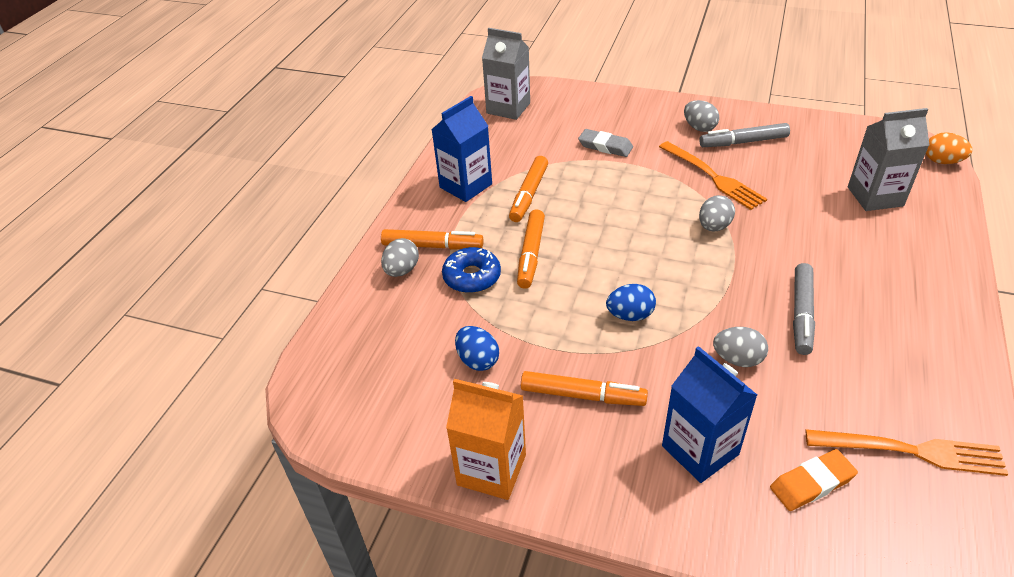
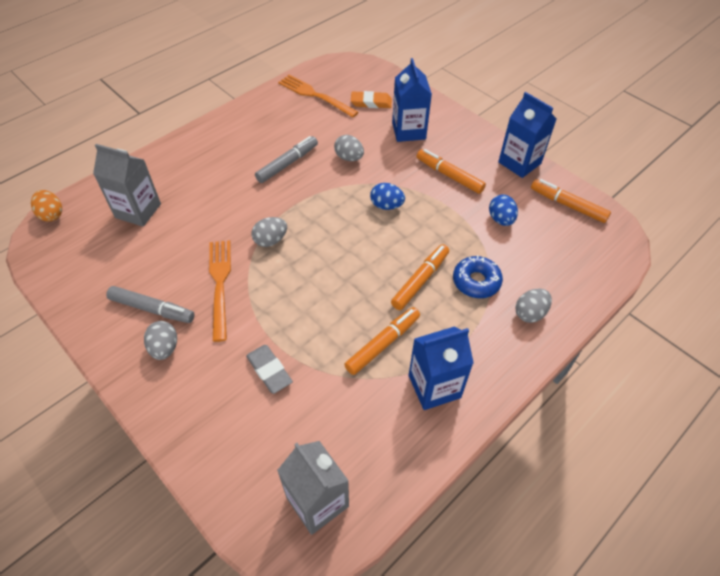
camera: 155 degrees left, 10 degrees up
(432, 246) = (495, 326): orange marker -> orange marker (568, 205)
(491, 470) = (519, 163): orange carton -> blue carton

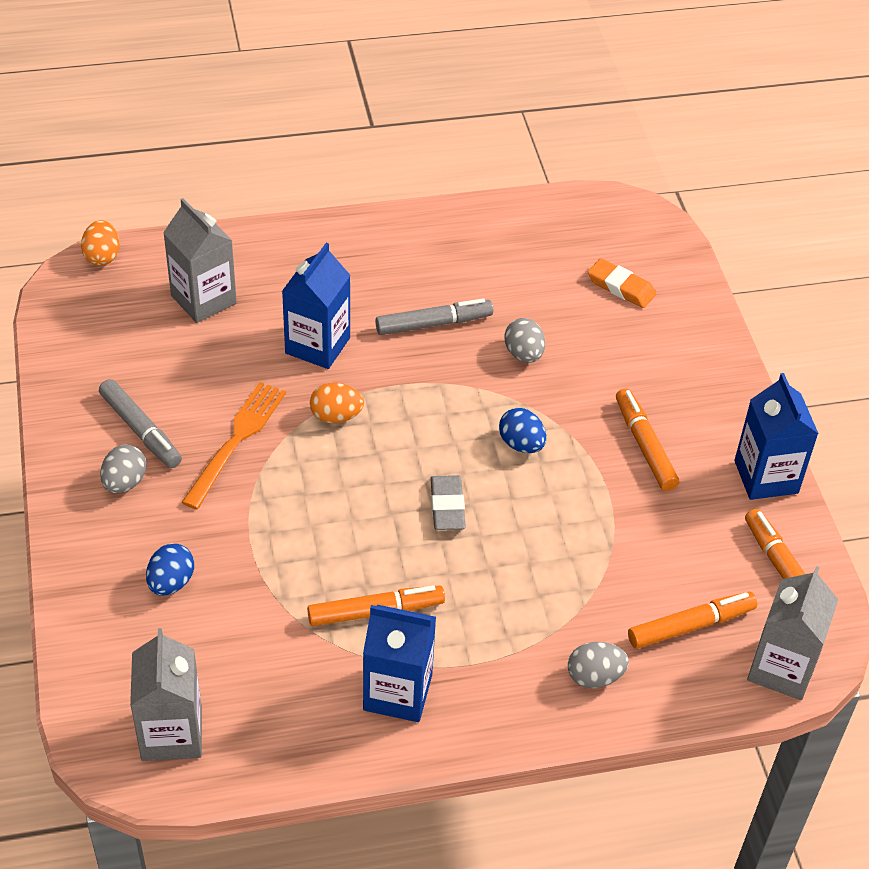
camera: 30 degrees right, 5 degrees down
(269, 370) = (221, 570): grey eraser -> grey eraser (447, 506)
(270, 240) = (336, 416): grey egg -> orange egg
(314, 95) = (547, 240): orange fork -> none
(408, 131) = (641, 354): blue carton -> blue carton (317, 345)
(420, 280) = (485, 562): orange marker -> orange marker (691, 626)
(476, 281) = (558, 601): blue donut -> none
(501, 219) = (665, 540): blue egg -> blue egg (171, 582)
(612, 256) = (781, 668): none -> grey carton

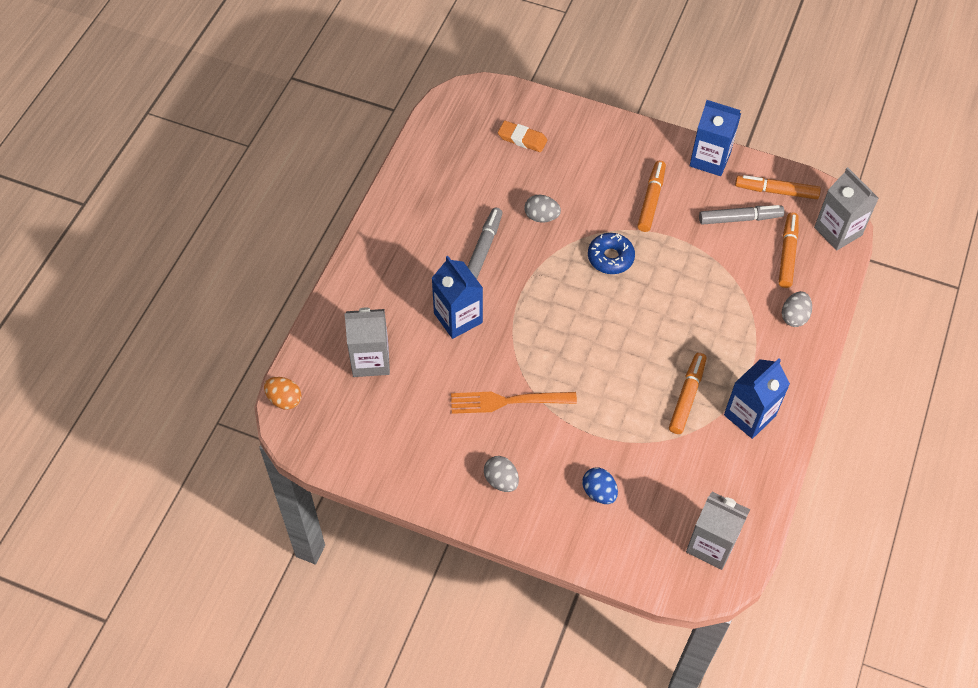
camera: 55 degrees left, 10 degrees up
(141, 430) = (462, 451): grey marker -> grey marker (740, 219)
(237, 440) = (507, 401): orange fork -> orange fork turned 60 degrees counterclockwise
(336, 416) = (524, 339): orange egg -> none
(447, 506) = (632, 319): grey eraser -> none
(521, 444) = (610, 257): blue egg -> blue donut
(621, 287) = (522, 139): orange eraser -> orange eraser turned 45 degrees clockwise
(645, 445) = (651, 200): orange marker -> orange marker turned 90 degrees clockwise

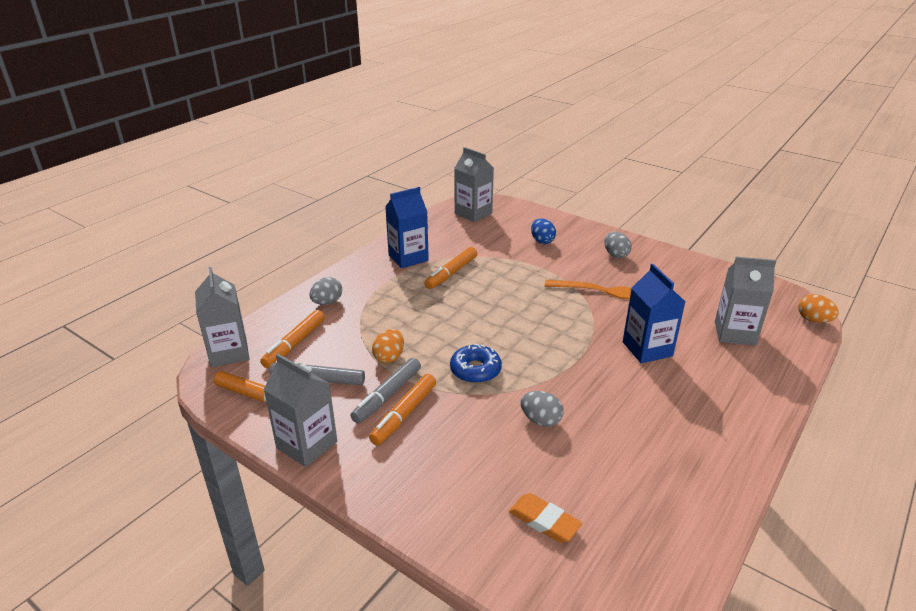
camera: 165 degrees left, 25 degrees down
(484, 248) = (614, 402): grey marker -> grey marker (387, 395)
(693, 256) = (389, 357): none -> orange egg
(710, 159) = (307, 445): blue carton -> grey carton

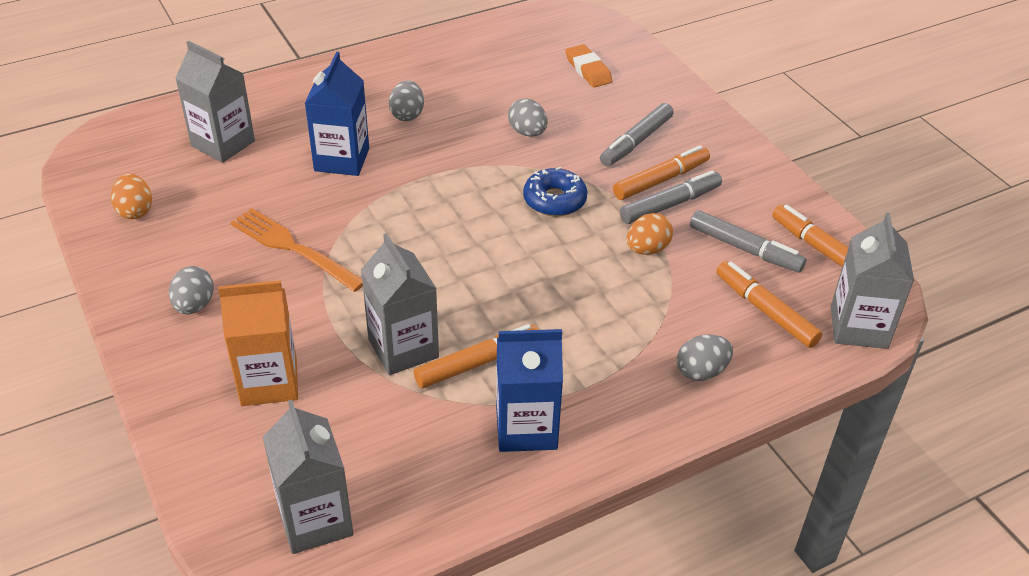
camera: 155 degrees left, 10 degrees up
(294, 344) = (765, 311): orange marker -> orange marker turned 90 degrees counterclockwise
(307, 445) = (772, 183): grey carton -> grey carton (403, 348)
(444, 445) = (636, 142): none -> grey marker
(542, 241) = (269, 382): blue egg -> orange carton
(648, 401) = (407, 115): none -> grey egg
(813, 320) = (115, 127): orange egg -> orange egg (135, 211)

